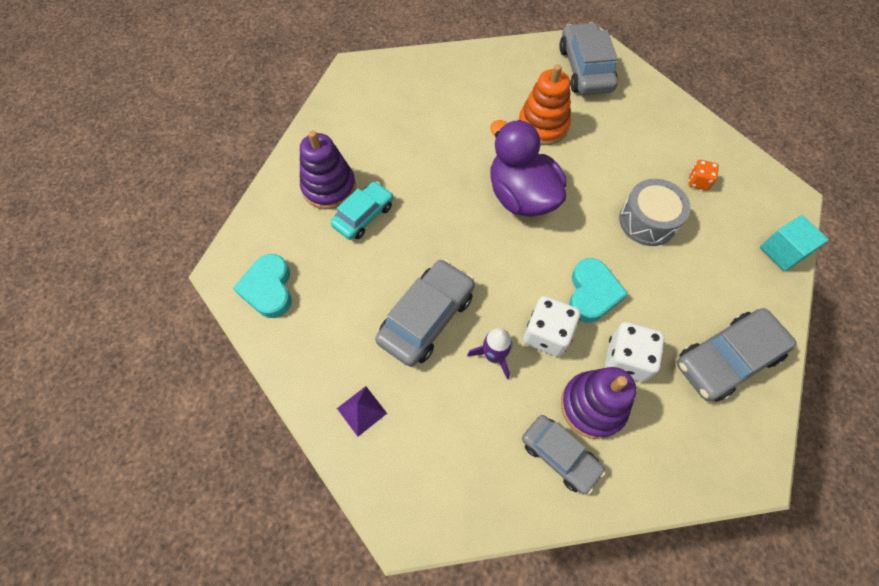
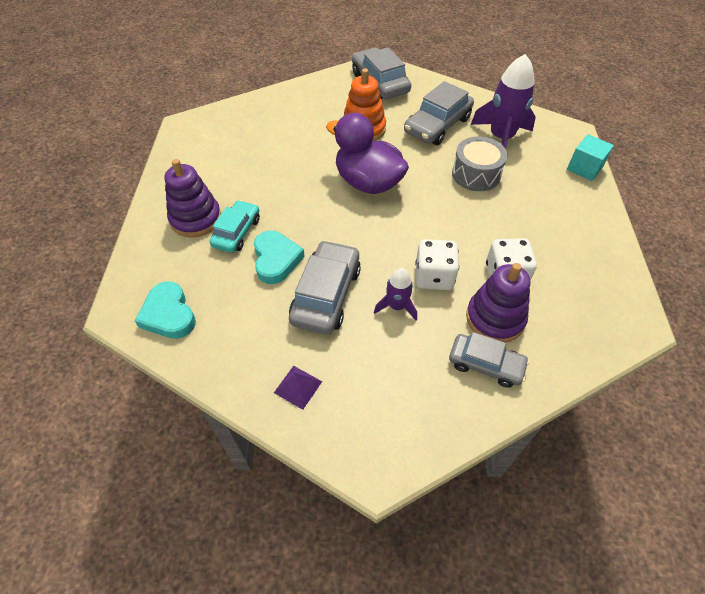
camera: 20 degrees left, 10 degrees down
(592, 293) = (456, 236): turquoise heart -> turquoise heart (276, 259)
(698, 181) = (501, 138): orange dice -> purple rocket
(727, 359) = (580, 252): grey car -> grey car (437, 125)

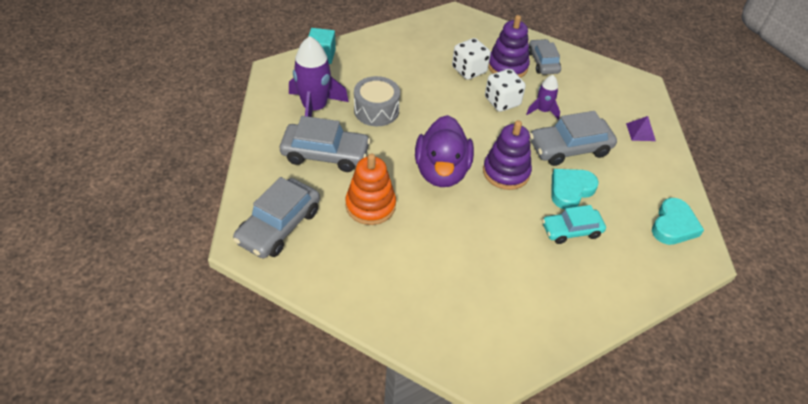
camera: 125 degrees left, 5 degrees down
(196, 219) = (587, 269): purple stacking toy -> purple stacking toy (506, 172)

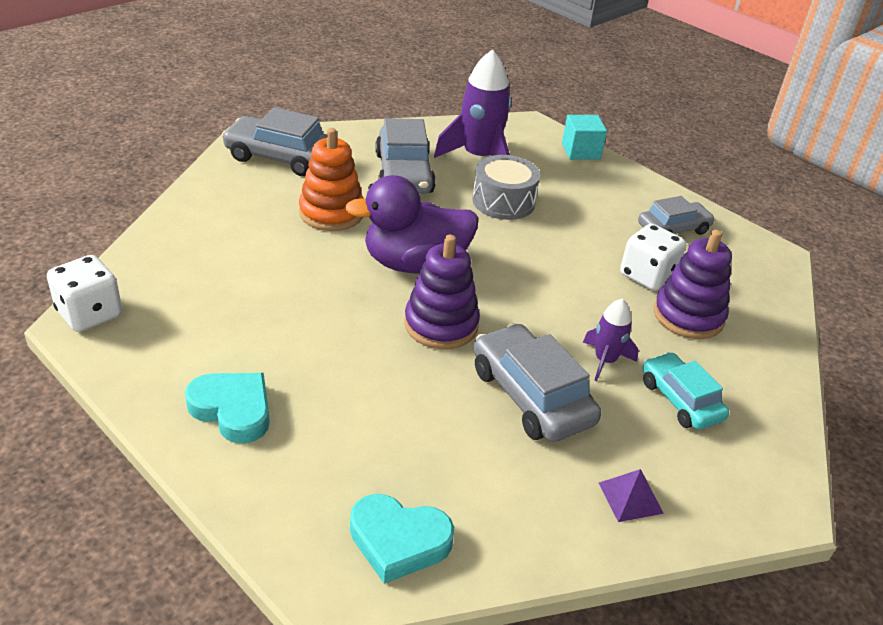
camera: 75 degrees right, 10 degrees down
(502, 101) = (597, 314): white dice -> white dice (89, 314)
(543, 62) = (733, 358): grey car -> grey car (673, 229)
(570, 190) = (432, 398): turquoise heart -> turquoise heart (233, 410)
(571, 230) = (345, 400): turquoise car -> turquoise car (680, 400)

